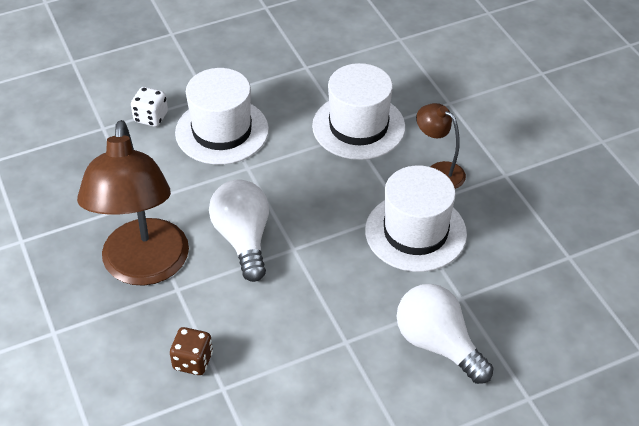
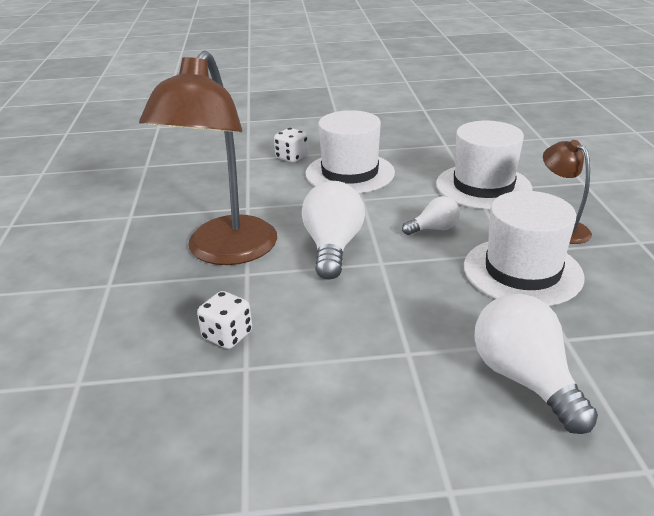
camera: 20 degrees right, 15 degrees down
(193, 361) = (227, 336): brown dice -> white dice
(328, 196) = (434, 229): none -> white light bulb

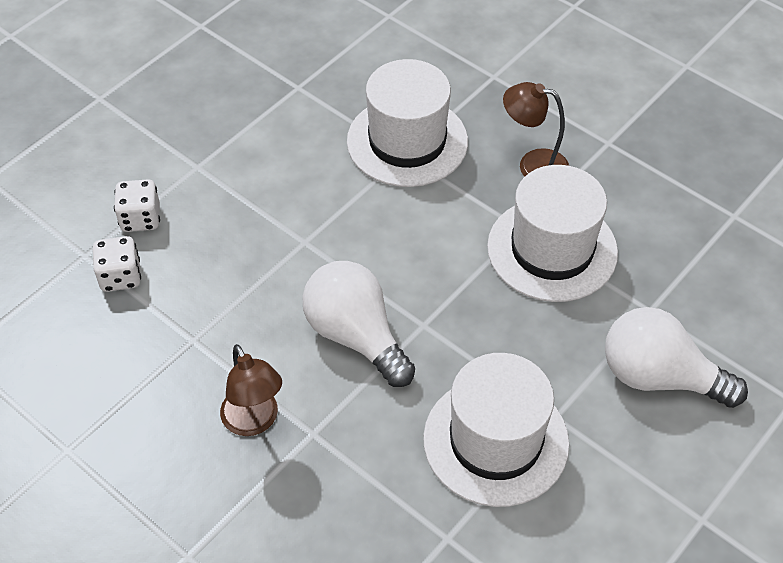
camera: 45 degrees left, 20 degrees up
(225, 252) = (254, 422): brown lamp -> brown lamp, size x0.48
(227, 336) = (390, 519): white dice -> white dice (120, 276)
(350, 173) = (244, 205): white hat -> white hat (496, 441)
(434, 229) = (424, 242): white light bulb -> none

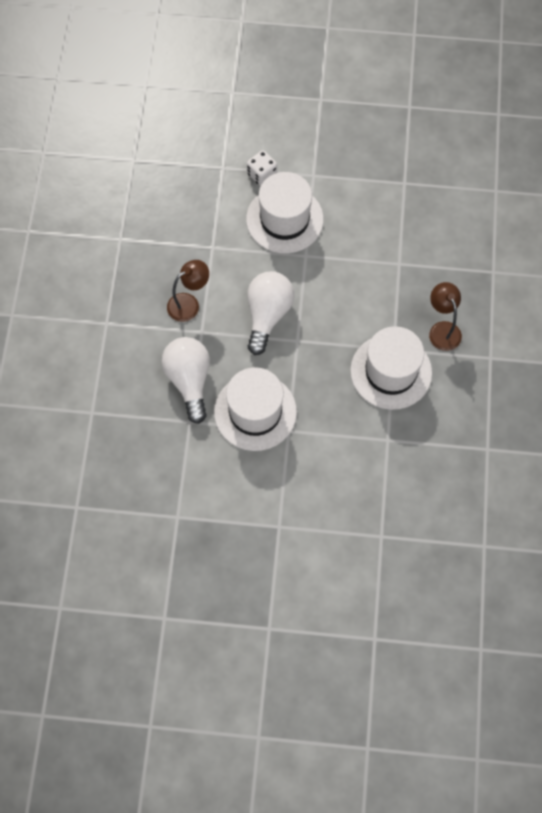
camera: 55 degrees right, 15 degrees up
(120, 276) = (222, 192): white dice -> none
(254, 422) = (189, 303): brown lamp -> brown lamp turned 150 degrees counterclockwise
(407, 141) = (409, 259): white hat -> white hat (284, 219)
(659, 377) = (348, 465): white light bulb -> white light bulb (189, 381)

